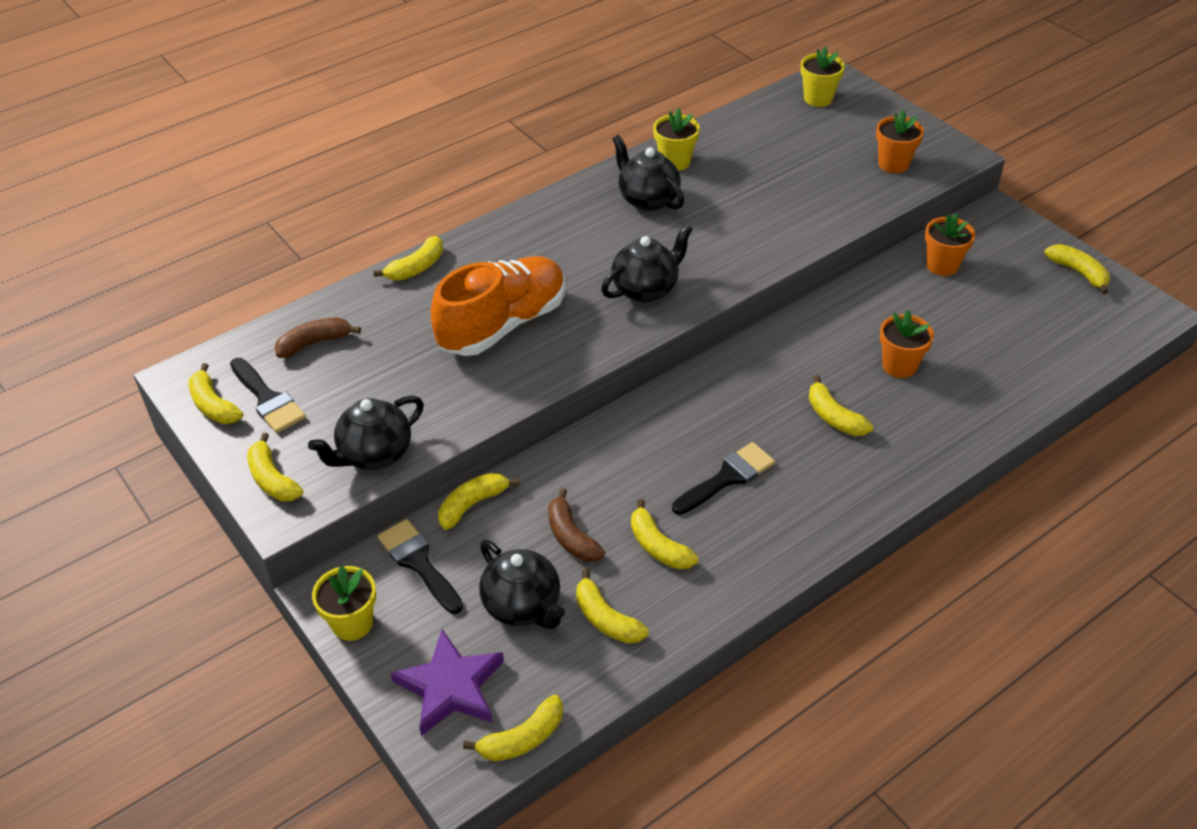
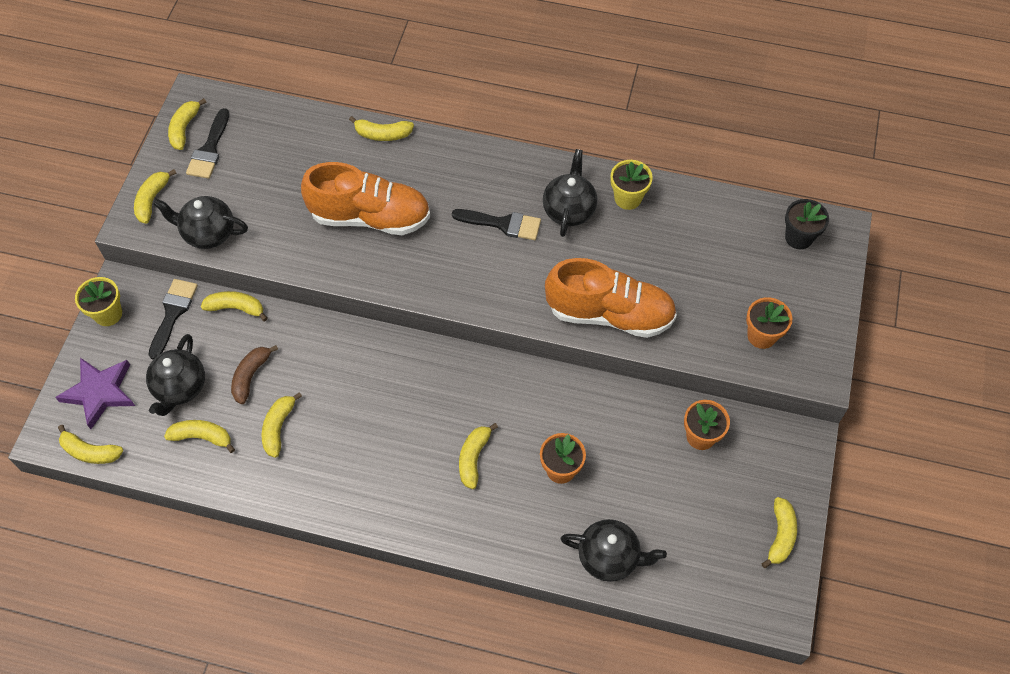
camera: 50 degrees right, 15 degrees up
(314, 343) = (272, 135): brown banana -> none
(606, 619) = (202, 437): yellow banana -> yellow banana turned 90 degrees clockwise
(646, 289) = (473, 271): black teapot -> black teapot (609, 557)
(727, 477) = (366, 429): black brush -> black brush (503, 224)
(784, 232) = (610, 314): none -> orange shoe
(818, 98) = (798, 237): yellow flower pot -> black flower pot

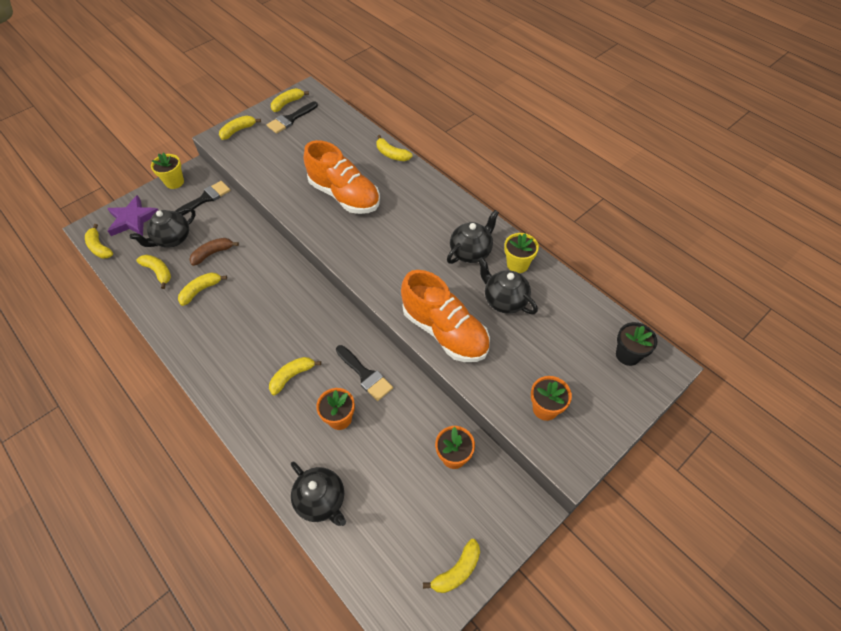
camera: 35 degrees right, 5 degrees down
(208, 233) = (250, 161): black teapot -> black teapot (504, 300)
(236, 308) = (239, 213): yellow banana -> none
(503, 224) = (421, 239): black brush -> black brush (365, 375)

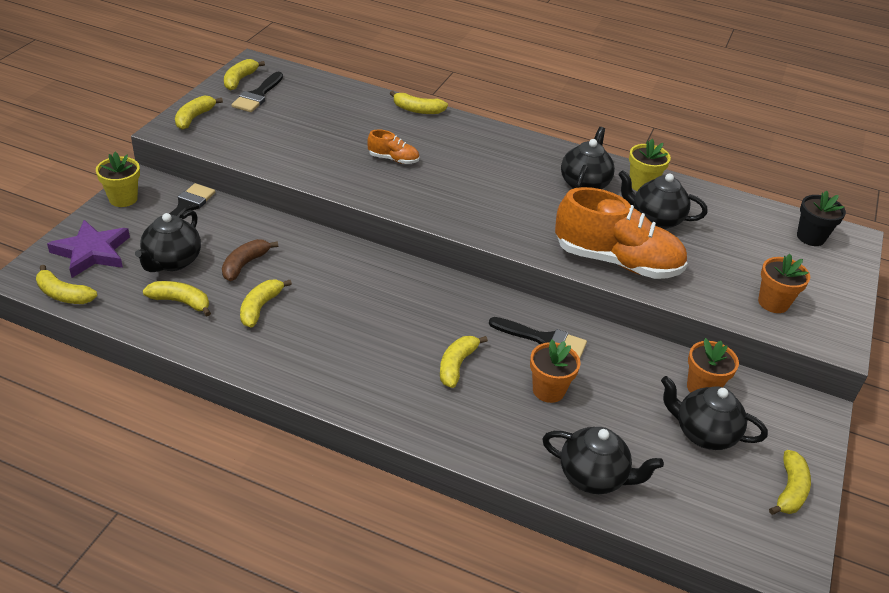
camera: 30 degrees left, 15 degrees down
(344, 195) = (393, 159): orange shoe -> orange shoe, size x0.45
(426, 496) = (703, 433): none -> black teapot

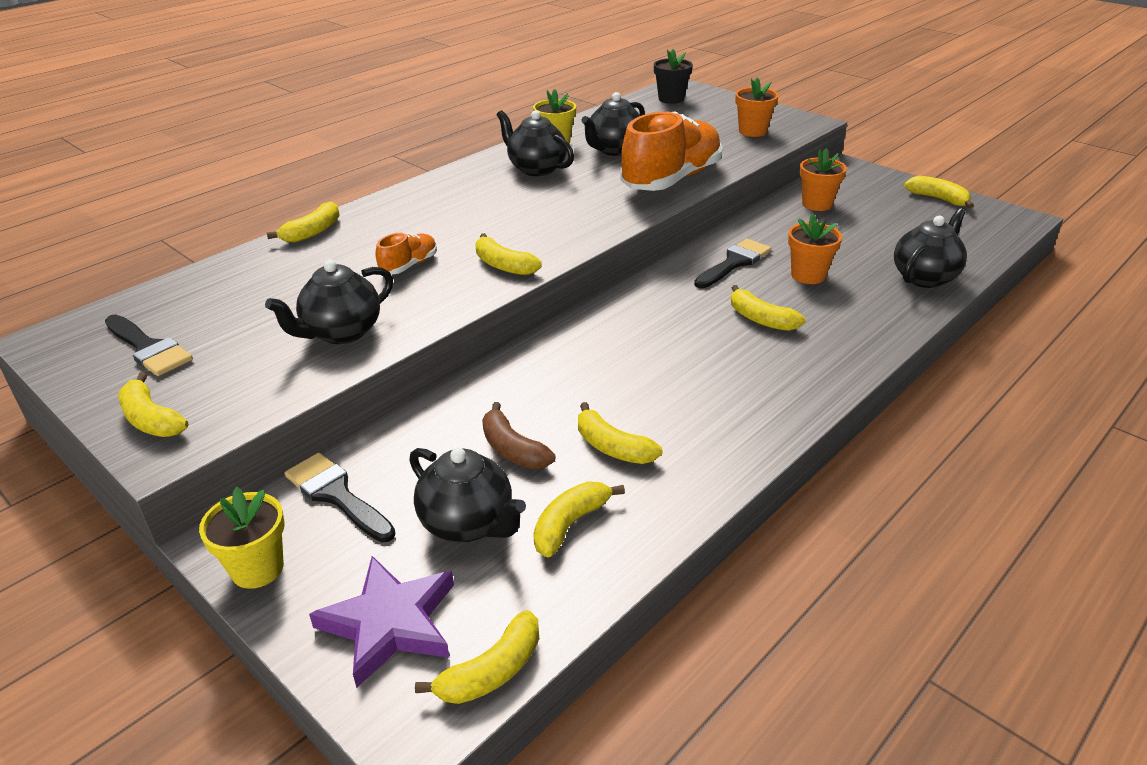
camera: 65 degrees left, 5 degrees down
(240, 80) = (83, 360): yellow banana -> yellow banana (503, 265)
(703, 433) = (873, 217): black teapot -> black teapot (341, 333)

